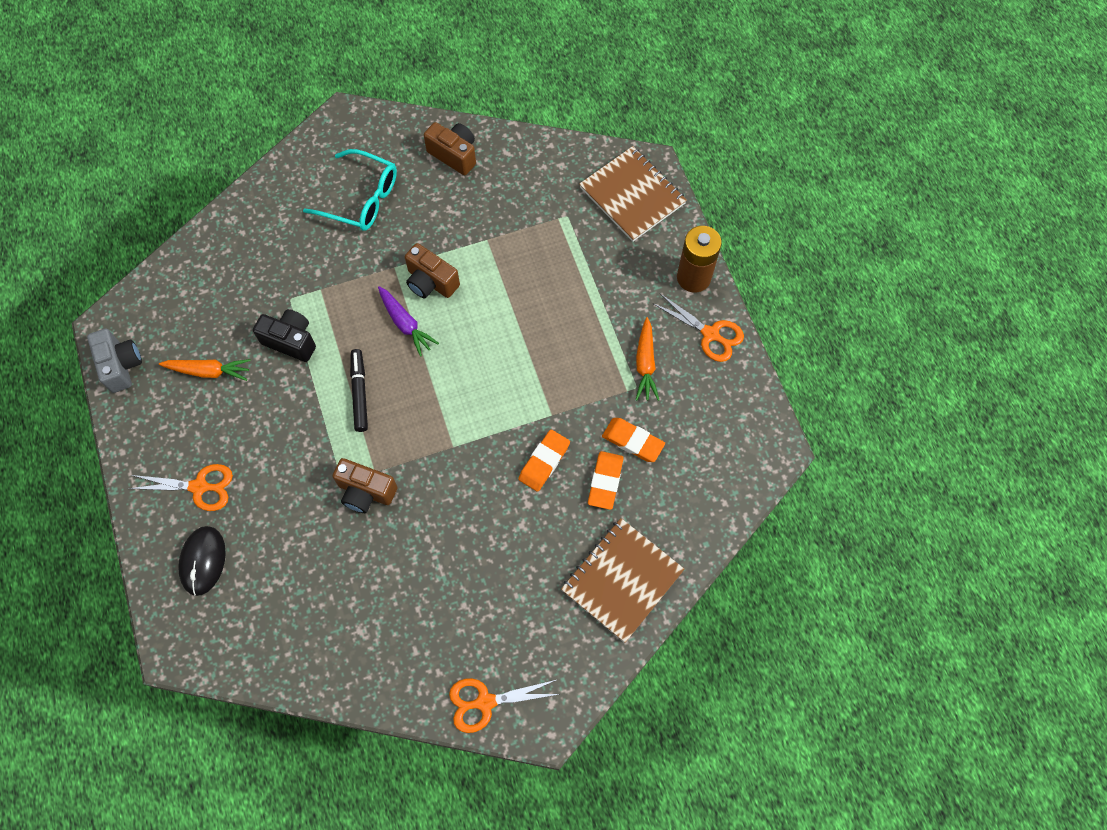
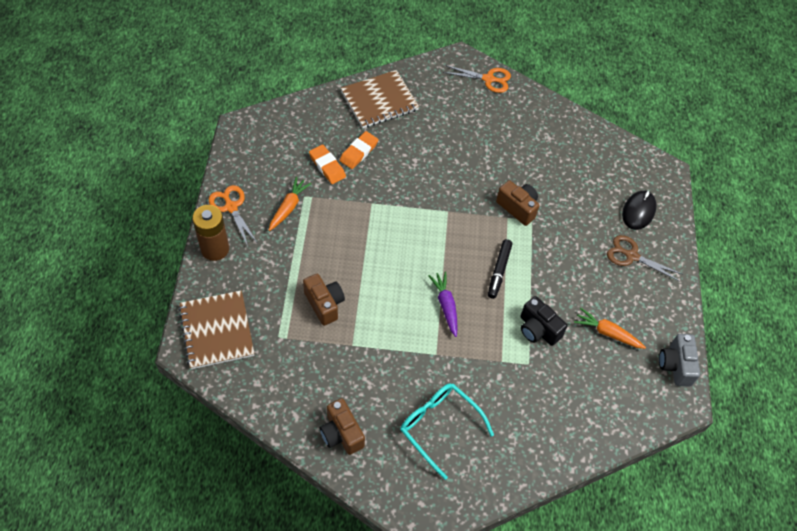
camera: 160 degrees left, 10 degrees down
(199, 487) = (631, 256): orange scissors -> brown scissors
(431, 282) = (412, 329): brown camera -> brown camera (324, 304)
(544, 462) = (392, 178): orange eraser -> none

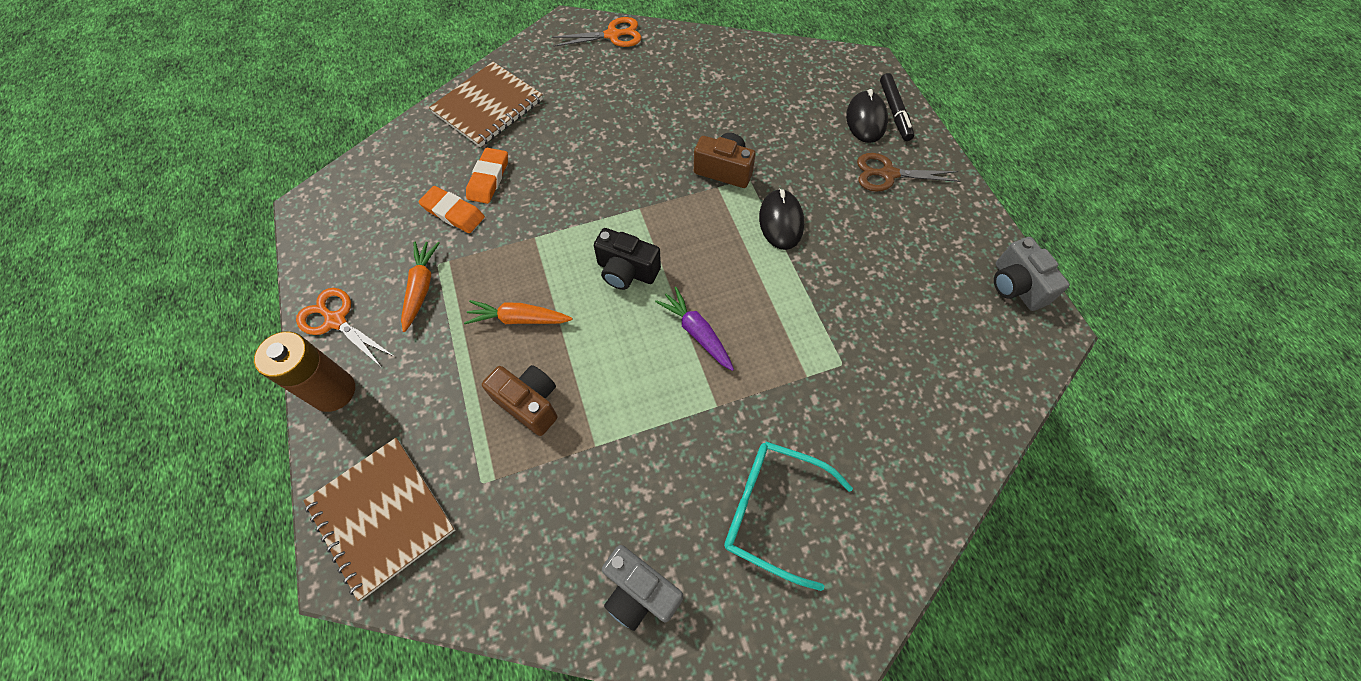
camera: 20 degrees left, 5 degrees up
(341, 433) = (640, 592): brown camera -> grey camera
(499, 271) = (742, 258): black marker -> black marker (894, 111)
(538, 258) = (781, 221): none -> black mouse
(538, 329) = (829, 313): black camera -> black camera (626, 271)
(607, 333) = (914, 280): orange carrot -> orange carrot (519, 319)

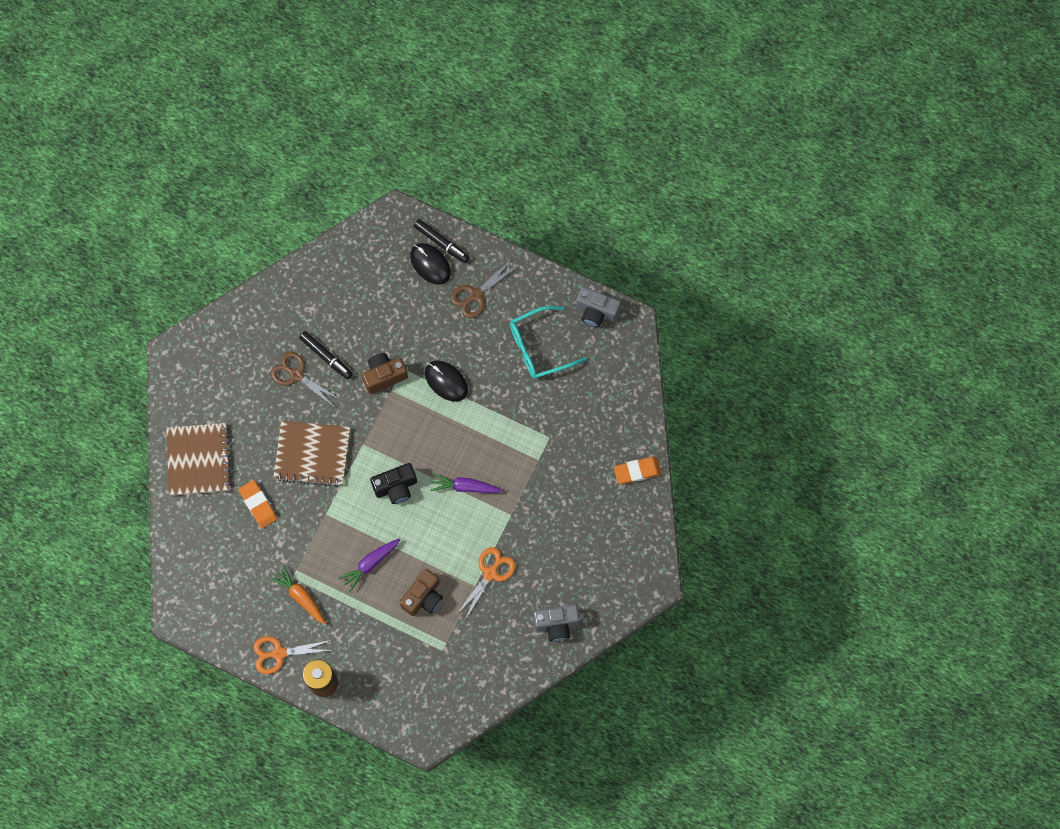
camera: 45 degrees left, 10 degrees up
(381, 516) = (415, 705): brown notebook -> brown notebook (312, 454)
(453, 212) = (264, 542): orange eraser -> orange eraser (637, 471)
(519, 319) = (370, 564): orange carrot -> purple carrot
(529, 403) = (423, 597): brown camera -> brown camera turned 135 degrees clockwise
(612, 35) = (213, 336): orange scissors -> orange scissors (490, 573)
(646, 110) = (296, 375): none -> brown scissors
(688, 117) = (326, 356): none -> black marker
(772, 511) = (579, 538): turquoise glasses -> turquoise glasses (539, 347)

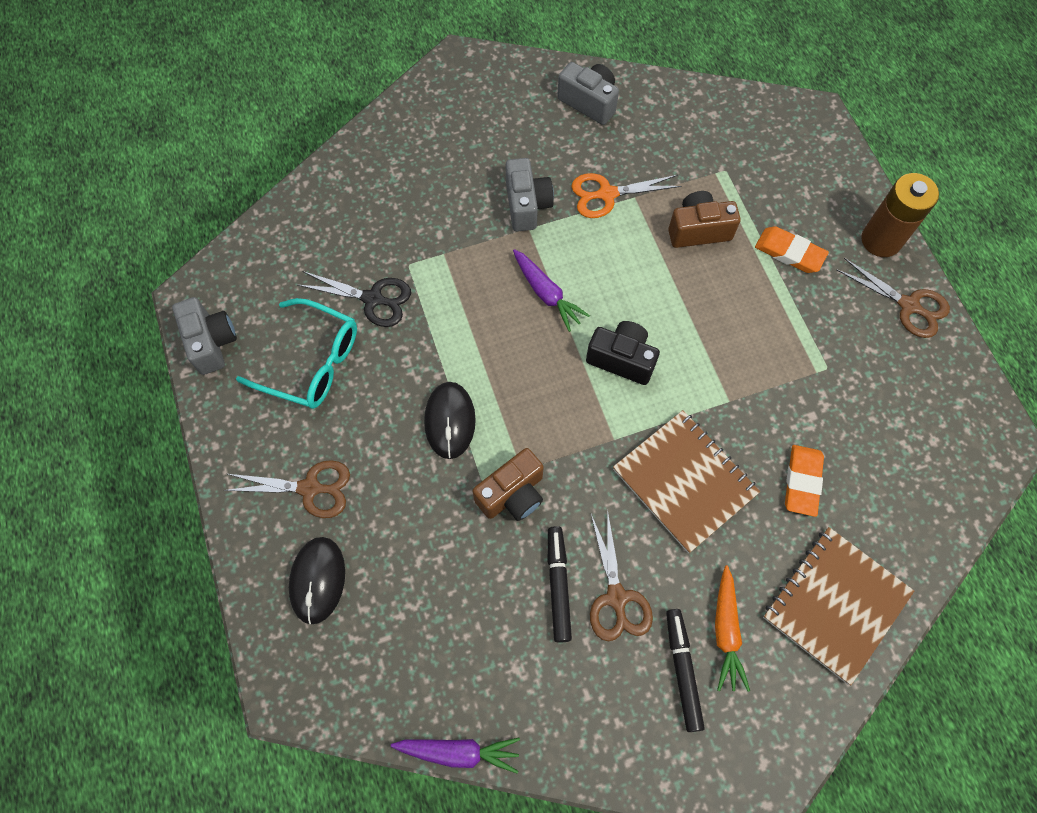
camera: 135 degrees left, 5 degrees down
(279, 653) = (908, 305): orange scissors -> brown scissors
(300, 597) = (835, 340): orange carrot -> orange carrot (726, 631)
(370, 564) = (725, 307): purple carrot -> purple carrot (458, 752)
(384, 376) = (512, 494): brown camera -> brown camera turned 60 degrees counterclockwise
(441, 243) = (275, 595): black marker -> black marker (682, 670)
(525, 527) = (527, 205): none -> grey camera
(546, 404) = (373, 299): none -> black scissors
(637, 471) = (362, 159): orange eraser -> orange eraser (789, 252)

